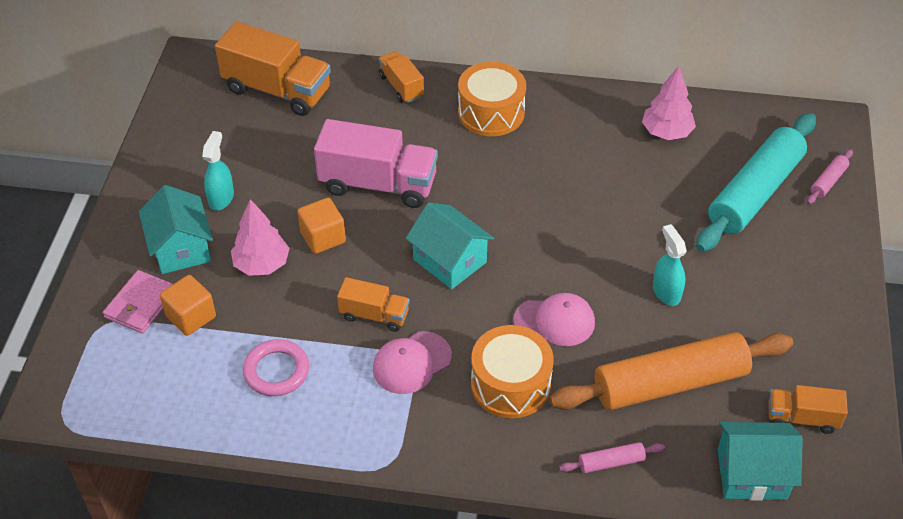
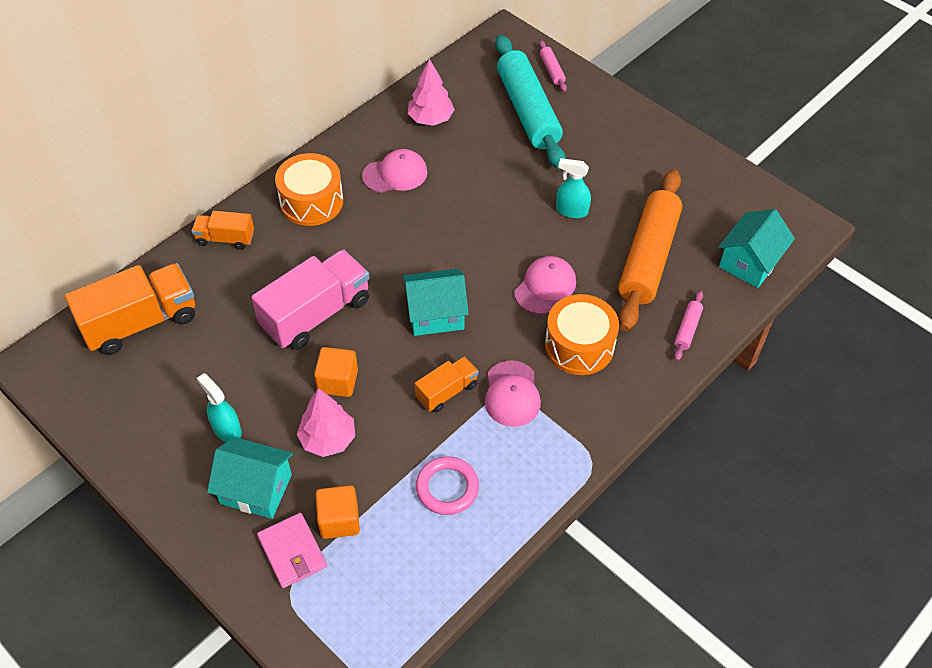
camera: 55 degrees left, 5 degrees up
(576, 146) = (395, 174): none -> pink cap
(802, 418) = (726, 210): orange truck -> none

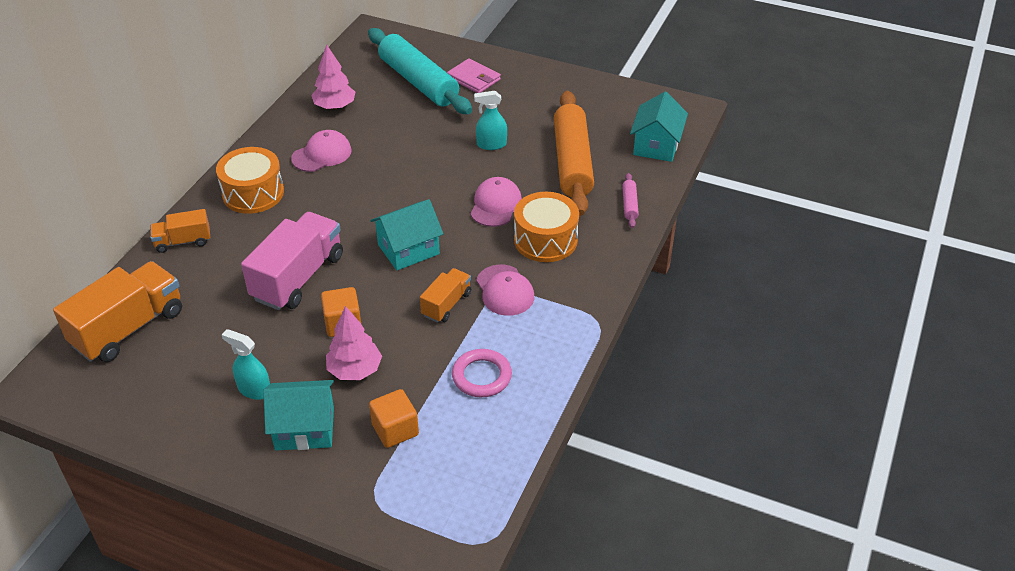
camera: 20 degrees left, 10 degrees down
(292, 552) = (363, 467): pink wallet -> pink wallet (473, 79)
(552, 70) = (425, 48): pink rolling pin -> none

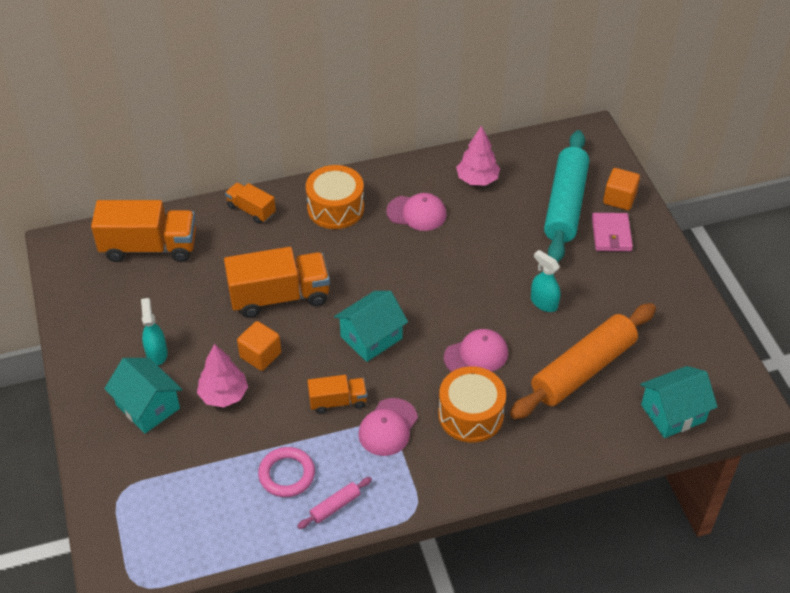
camera: 50 degrees right, 5 degrees up
(298, 277) = (279, 297): pink truck -> orange truck
(395, 430) = (191, 459): orange cube -> orange cube (619, 199)
(408, 249) = (371, 337): turquoise house -> turquoise house turned 60 degrees counterclockwise
(629, 205) = (574, 444): pink rolling pin -> pink rolling pin (335, 506)

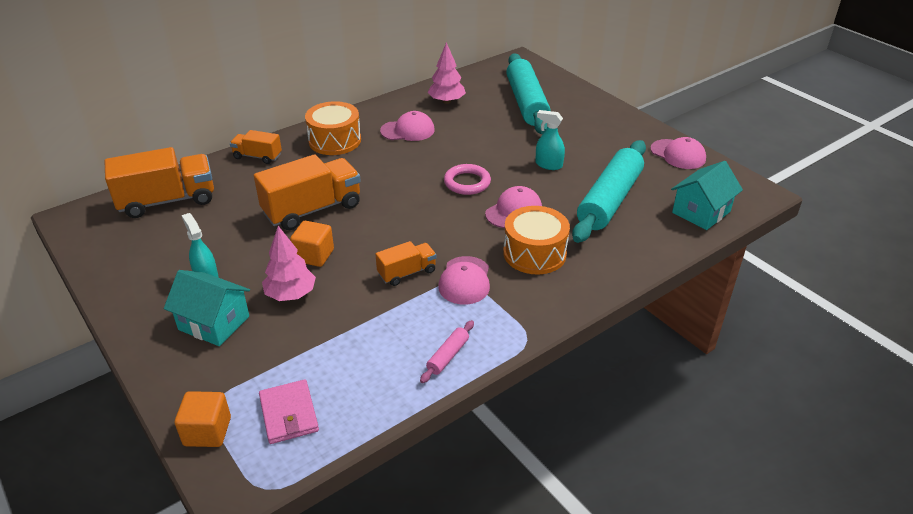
camera: 20 degrees left, 10 degrees down
(287, 474) = (386, 342): pink ring -> pink ring (467, 182)
(371, 337) = (413, 219): turquoise house -> none
(583, 370) = (609, 200): orange rolling pin -> turquoise rolling pin
(611, 234) = (574, 113): pink wallet -> pink wallet (289, 414)
(619, 199) = (566, 92): orange cube -> orange cube (207, 431)
(695, 327) = (678, 154): none -> pink cap

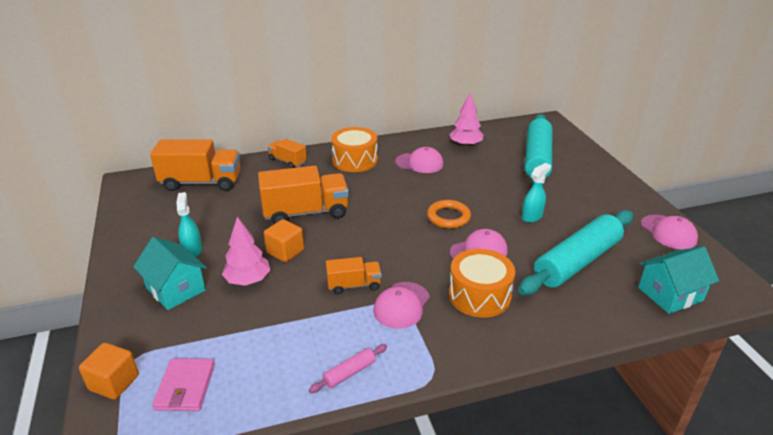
camera: 20 degrees right, 5 degrees down
(467, 182) = (448, 217): pink ring -> orange ring
(548, 165) = (532, 216): turquoise spray bottle -> turquoise spray bottle turned 90 degrees clockwise

